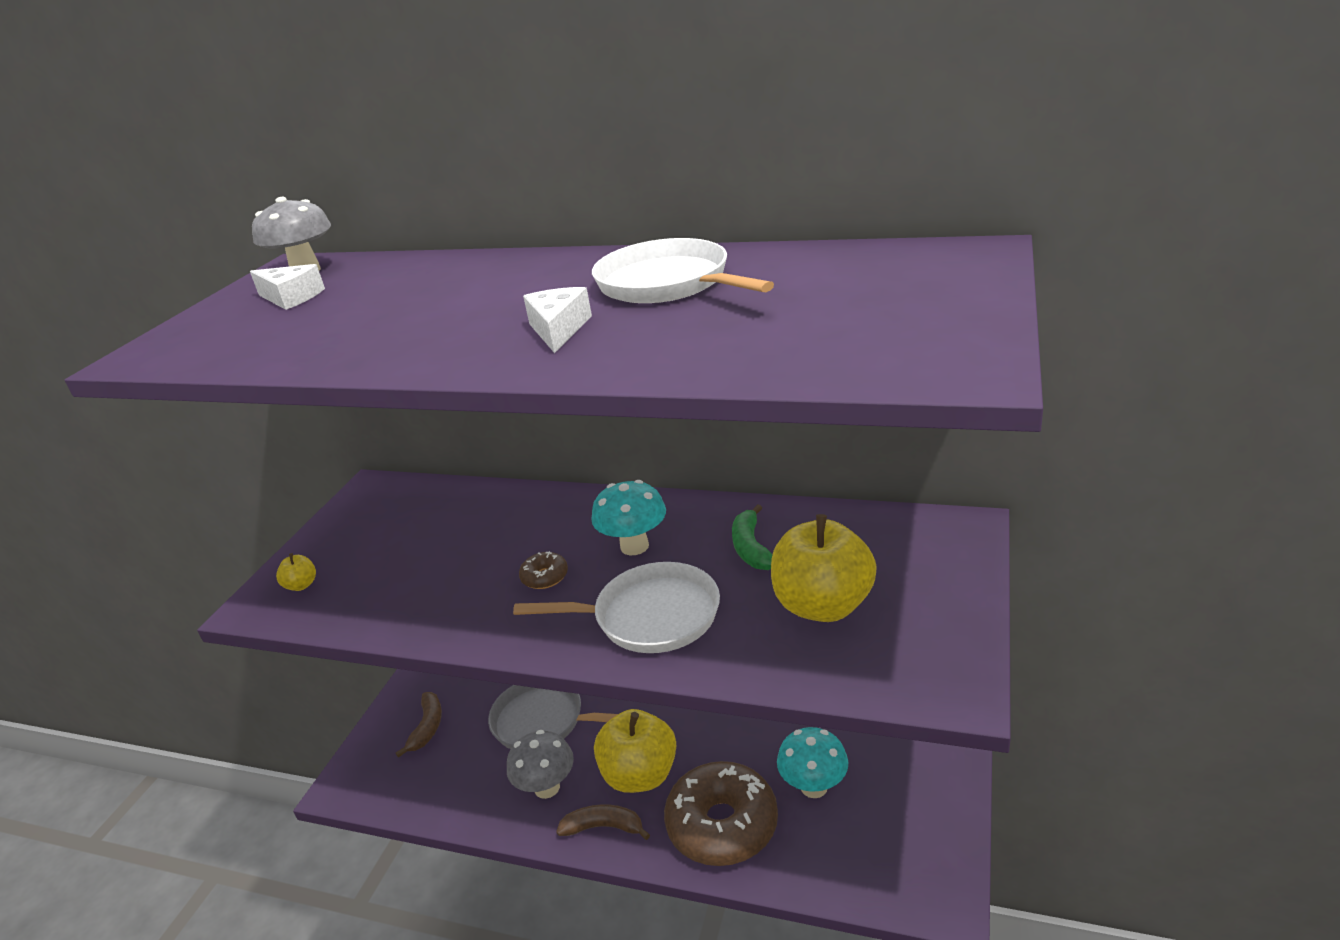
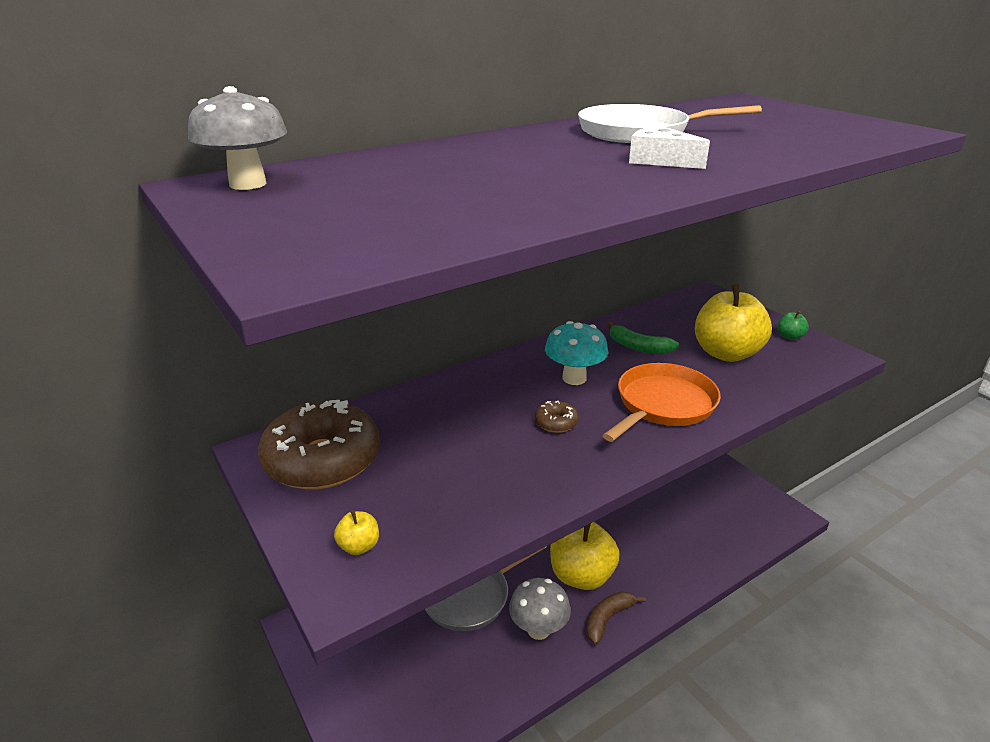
camera: 55 degrees left, 0 degrees up
(291, 297) = (316, 199): white cheese -> none
(427, 727) = (382, 671): brown banana -> none
(650, 616) = (663, 404): white pan -> orange pan
(722, 825) = (662, 563): brown donut -> brown donut (322, 460)
(814, 787) = (671, 511): turquoise mushroom -> none
(945, 631) = (789, 337): none -> green apple

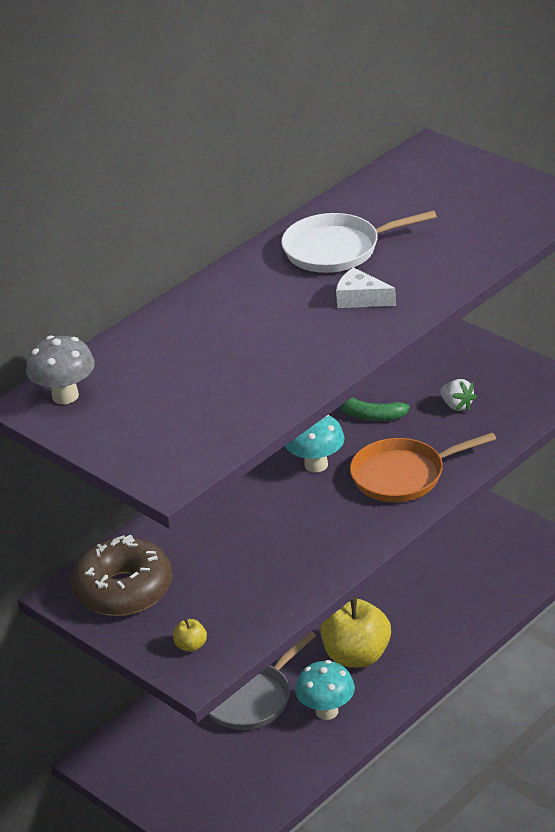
camera: 10 degrees left, 5 degrees up
(538, 629) = (327, 711): grey mushroom -> turquoise mushroom
(556, 423) = (311, 514): brown donut -> none
(608, 619) = (391, 688): brown banana -> none
(663, 404) = (402, 476): orange pan -> orange pan turned 135 degrees counterclockwise
(726, 353) = (457, 406): yellow apple -> white strawberry
(789, 337) = (519, 371): green apple -> none

